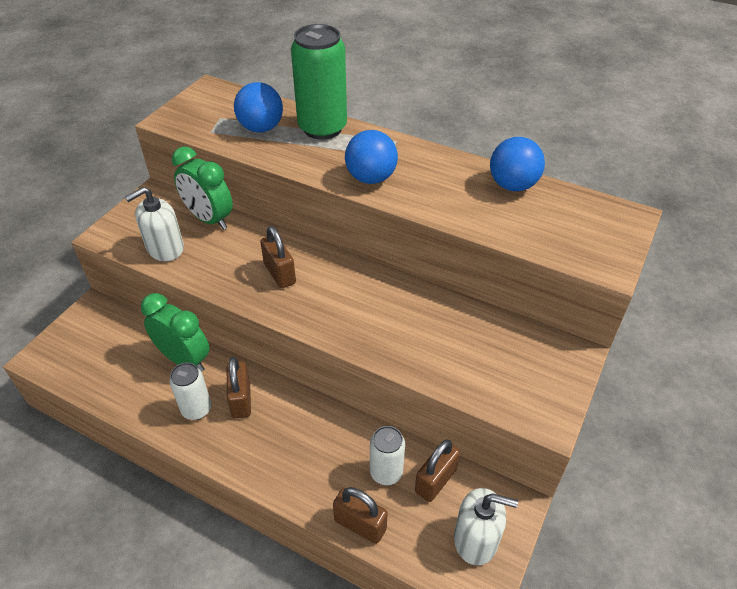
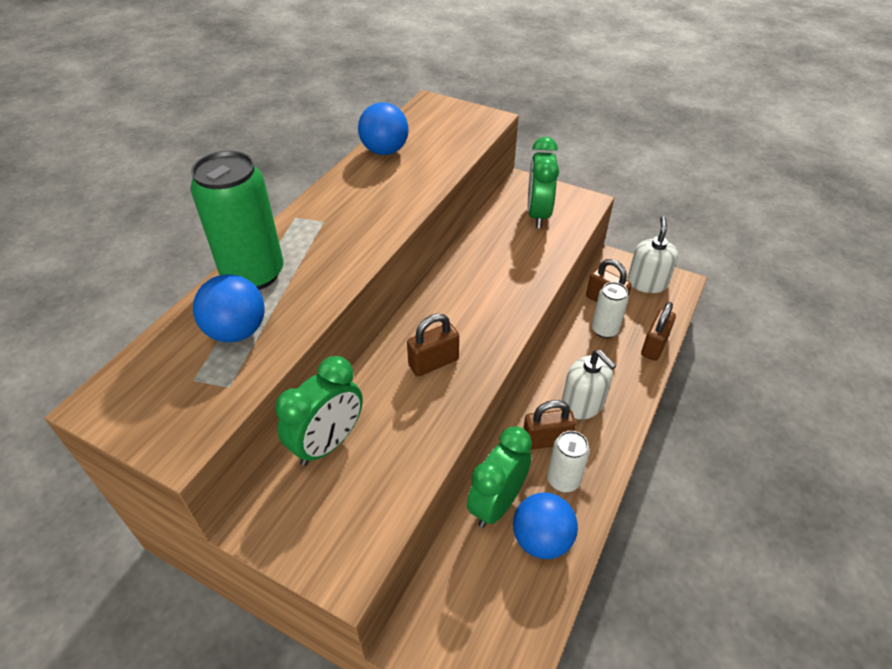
camera: 90 degrees left, 0 degrees up
(165, 248) = (382, 486): white soap dispenser -> white soap dispenser (582, 404)
(371, 178) = (362, 235): blue ball -> blue ball (541, 539)
(509, 364) = (538, 214): none -> green clock

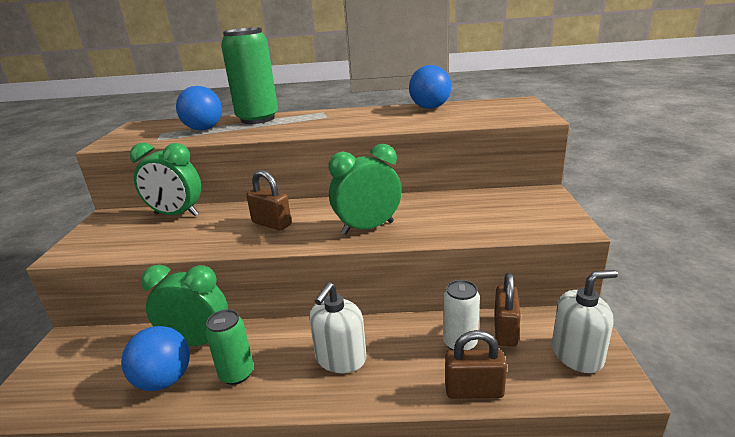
camera: 65 degrees right, 20 degrees down
(538, 214) = (508, 211): green clock -> green clock (368, 228)
(546, 440) = (280, 348): brown padlock -> none
(563, 480) = (236, 374): white can -> green can

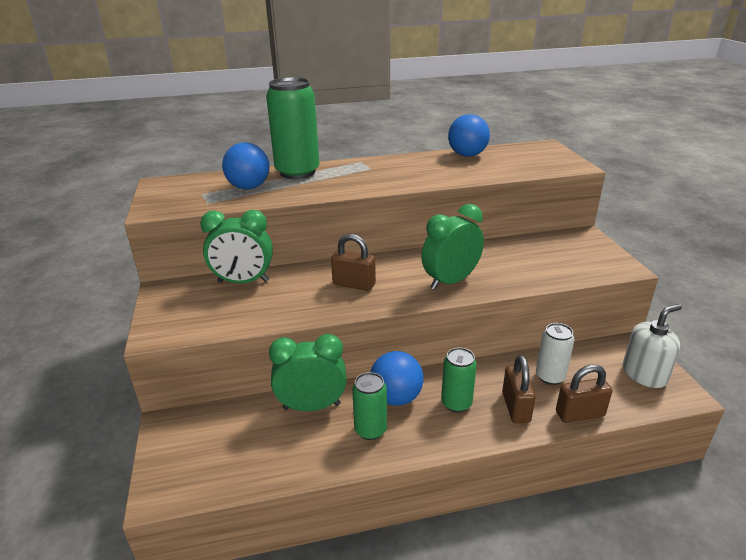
camera: 15 degrees left, 5 degrees up
(164, 380) = (304, 446): blue ball -> blue ball (396, 398)
(340, 358) = (456, 403): white soap dispenser -> green can
(505, 330) = (581, 361): brown padlock -> brown padlock (516, 407)

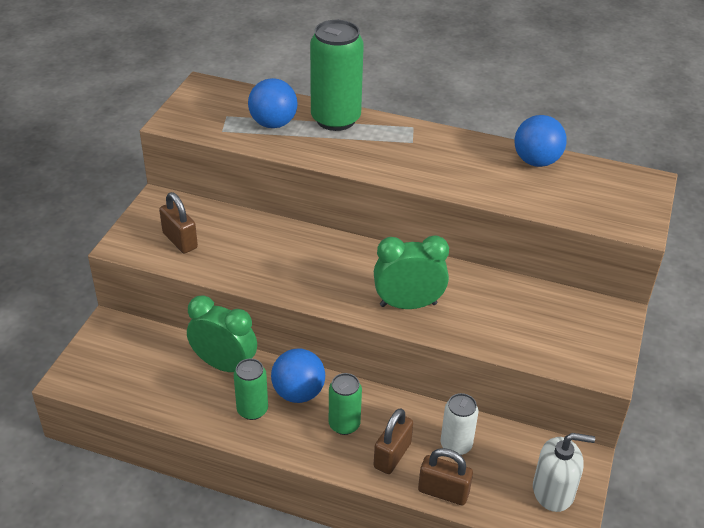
camera: 30 degrees right, 10 degrees up
(243, 281) = (227, 220): green clock -> none
(354, 284) = (317, 267): brown padlock -> brown padlock (180, 240)

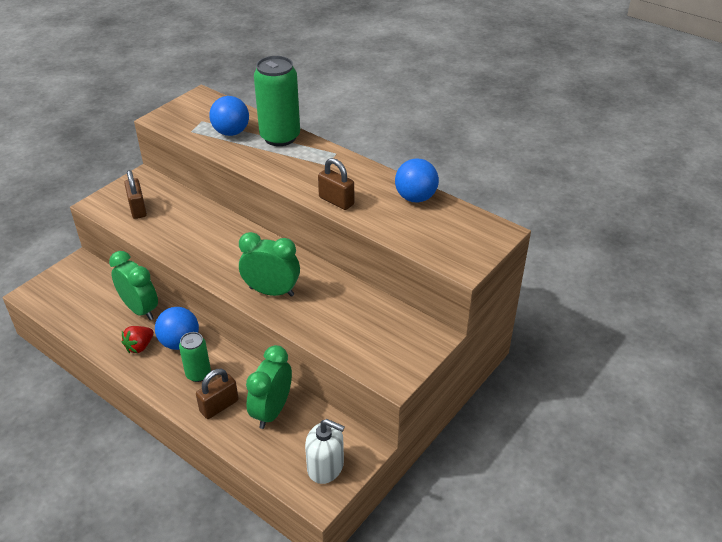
camera: 20 degrees right, 0 degrees up
(252, 410) = (139, 346): green can -> red strawberry
(443, 492) = (240, 443): brown padlock -> brown padlock (336, 201)
(456, 445) = (272, 411): white can -> green clock

